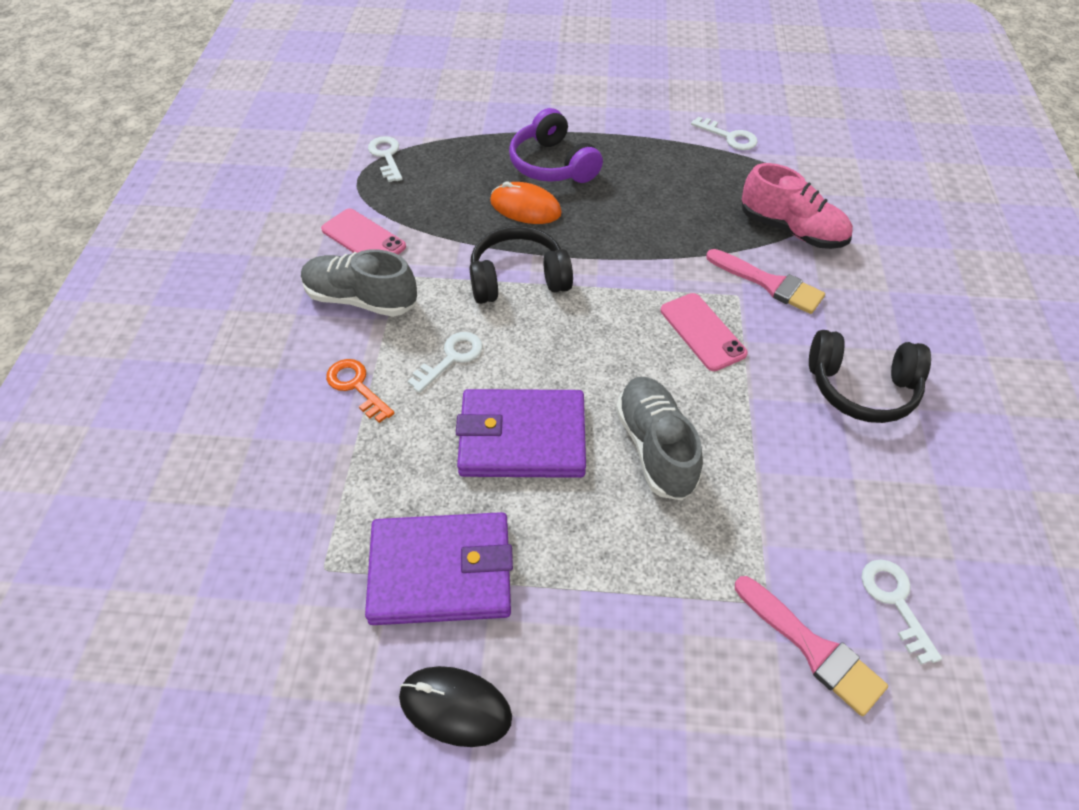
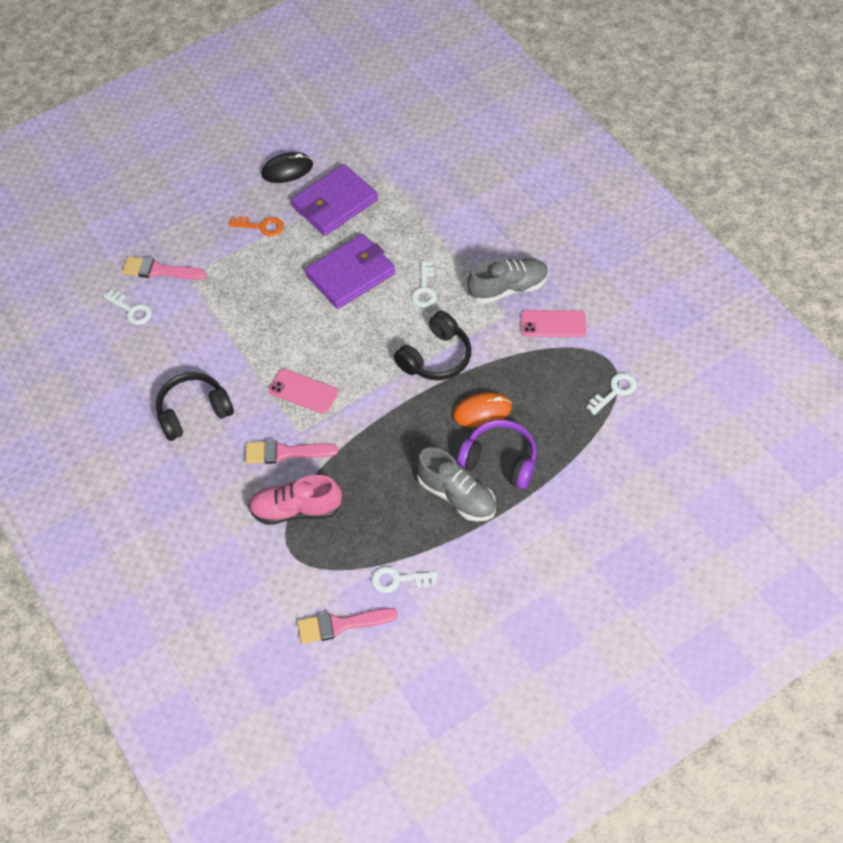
camera: 145 degrees right, 5 degrees up
(356, 386) = (455, 246): orange key -> orange key (261, 226)
(386, 156) = (615, 391): white key -> white key turned 75 degrees counterclockwise
(655, 447) = (282, 310): grey shoe -> grey shoe (456, 495)
(806, 135) = (341, 624): none -> pink brush

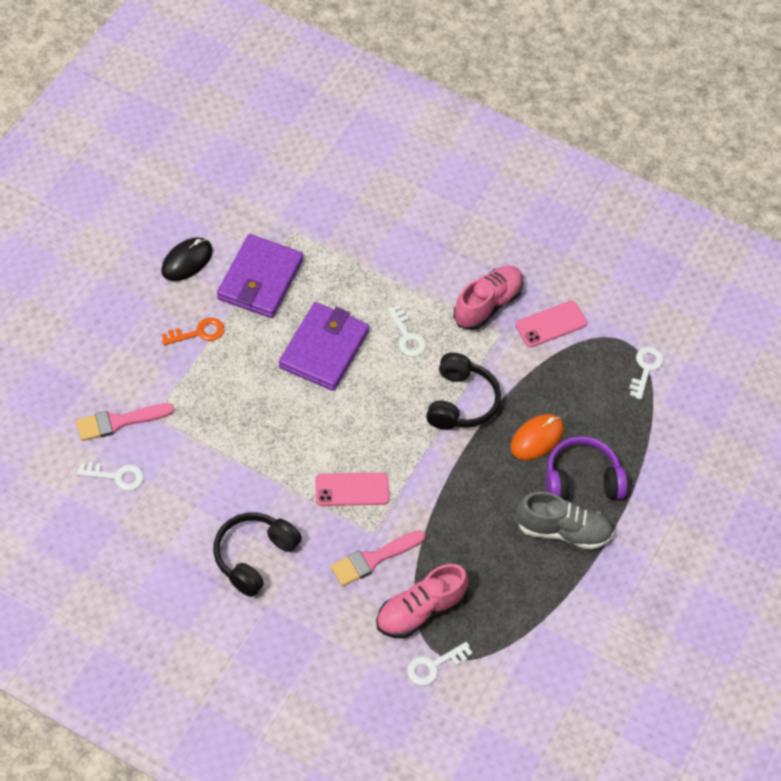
camera: 35 degrees left, 0 degrees up
(341, 624) = (532, 702): pink brush -> none
(398, 580) = (558, 635): white key -> white key (433, 666)
(508, 288) = (487, 305): grey shoe -> pink shoe

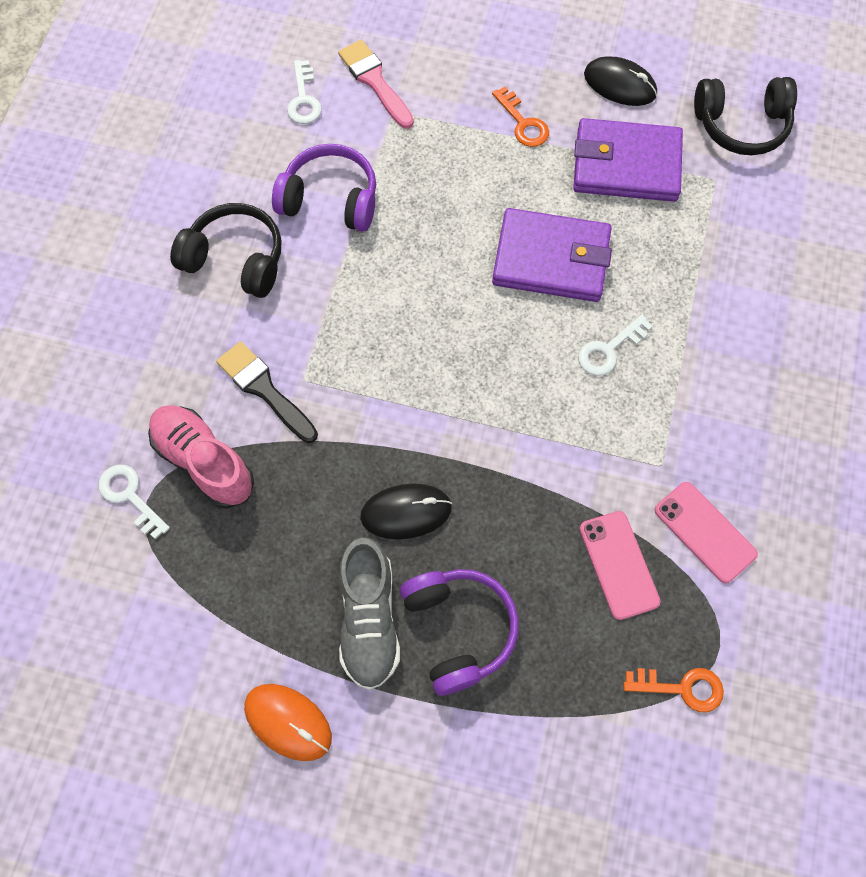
camera: 80 degrees right, 10 degrees up
(222, 479) = (330, 199): none -> purple headphones
(352, 490) = (356, 341): pink phone -> pink phone (618, 565)
(373, 559) = (265, 390): pink brush -> black brush
(460, 402) = (530, 440): black headphones -> black headphones (741, 125)
(487, 305) = (702, 439): pink shoe -> none
(493, 490) = (406, 512): none -> black mouse
(537, 438) = (506, 553): orange mouse -> orange mouse (288, 722)
(645, 369) = (682, 688): white key -> orange key

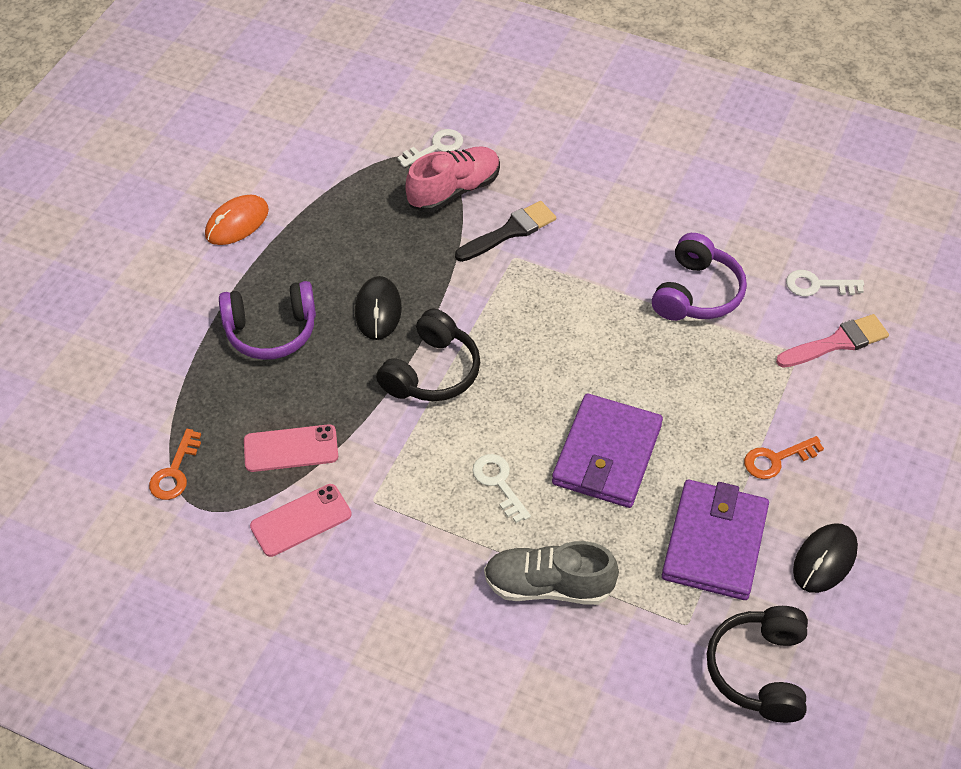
camera: 100 degrees right, 15 degrees down
(236, 259) = (640, 223): black headphones -> black headphones (432, 372)
(369, 619) = (297, 276): grey shoe -> grey shoe (548, 586)

